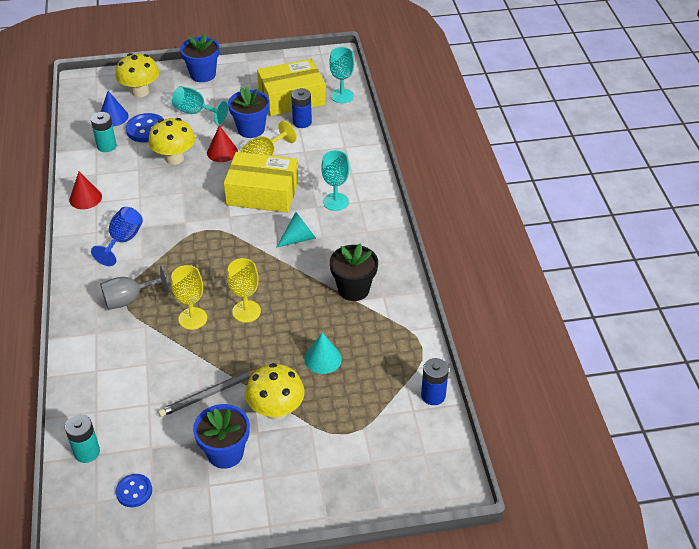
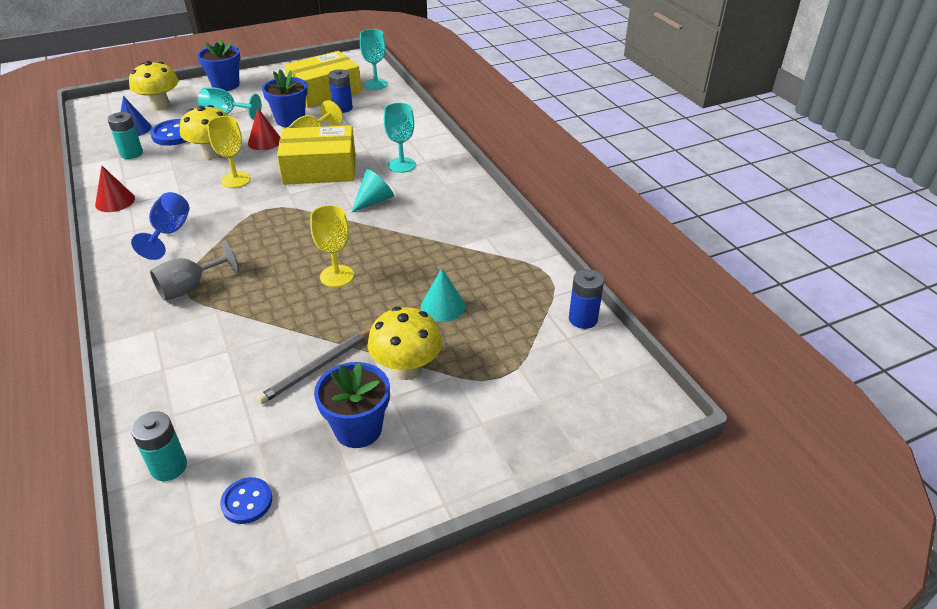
camera: 15 degrees left, 5 degrees down
(193, 318) = (274, 293): yellow goblet -> yellow goblet (235, 180)
(353, 289) = (451, 236): black flower pot -> none

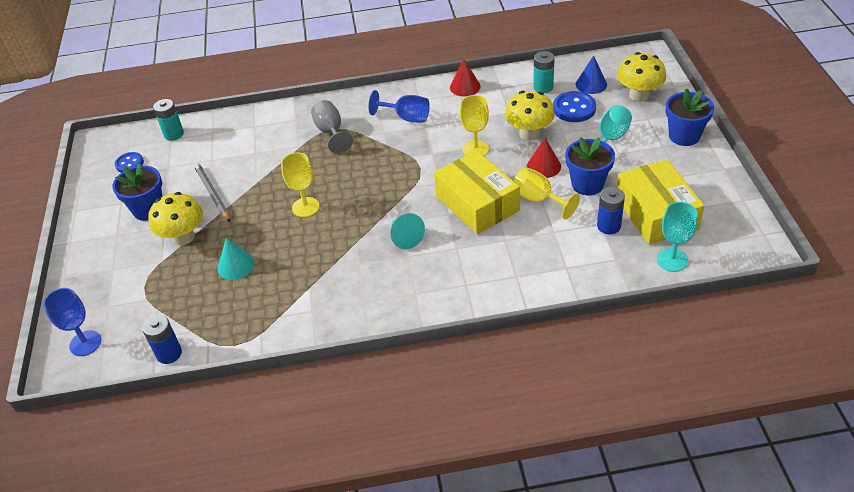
camera: 110 degrees right, 5 degrees up
(320, 169) = (477, 203): yellow box -> yellow box turned 45 degrees counterclockwise
(401, 165) = (464, 264): turquoise goblet -> none
(605, 398) = (85, 343): none -> blue goblet

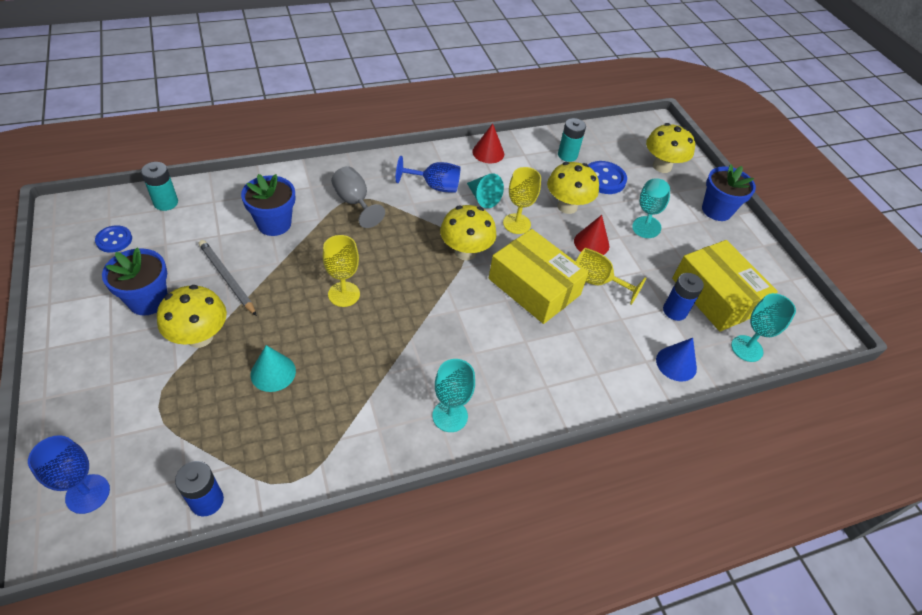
camera: 20 degrees left, 5 degrees up
(374, 304) = (450, 416): none -> turquoise goblet
(405, 237) = (466, 329): turquoise cone -> turquoise cone (483, 198)
(421, 173) = (465, 252): none -> yellow mushroom
(587, 184) = (640, 263): blue flower pot -> blue flower pot (274, 224)
(591, 84) = (613, 153): blue cone -> blue cone (676, 363)

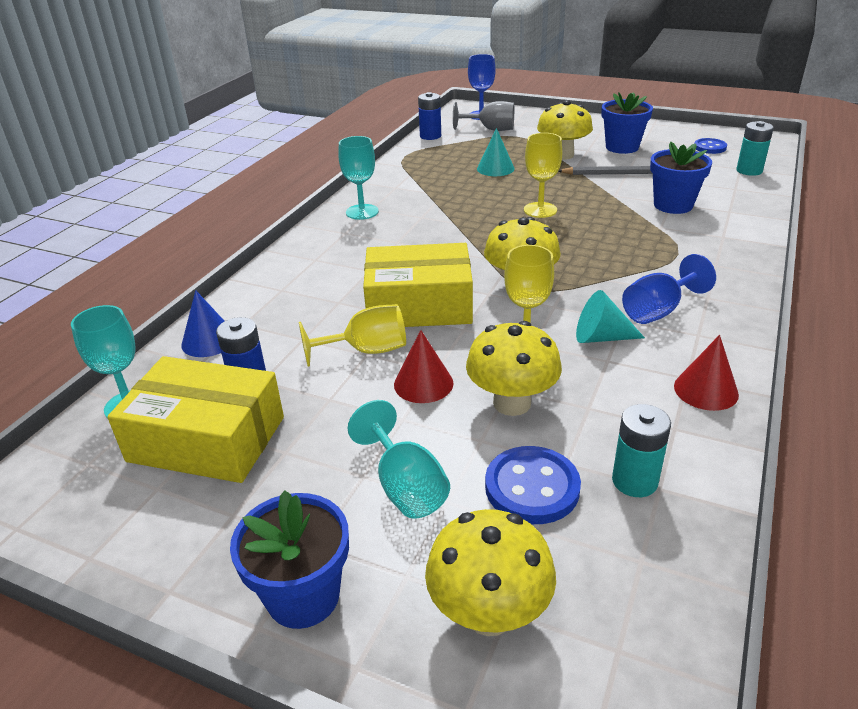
camera: 140 degrees right, 15 degrees down
(354, 202) = (671, 251): grey goblet -> grey goblet (490, 129)

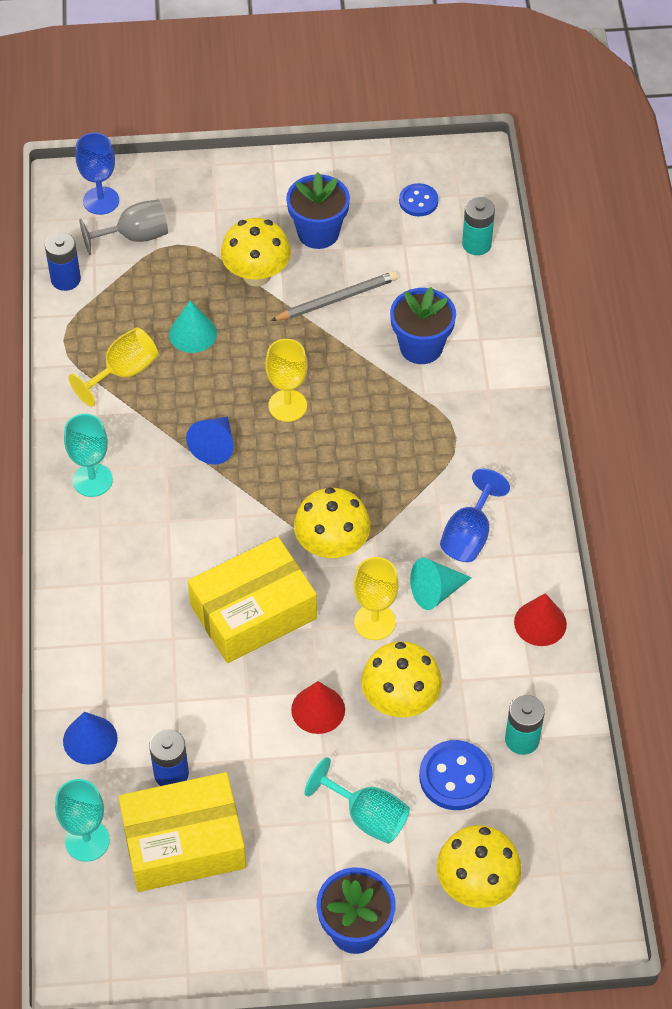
camera: 30 degrees left, 20 degrees up
(366, 351) = (245, 692): yellow goblet -> yellow goblet (123, 372)
(467, 216) = (215, 446): none -> blue cone

